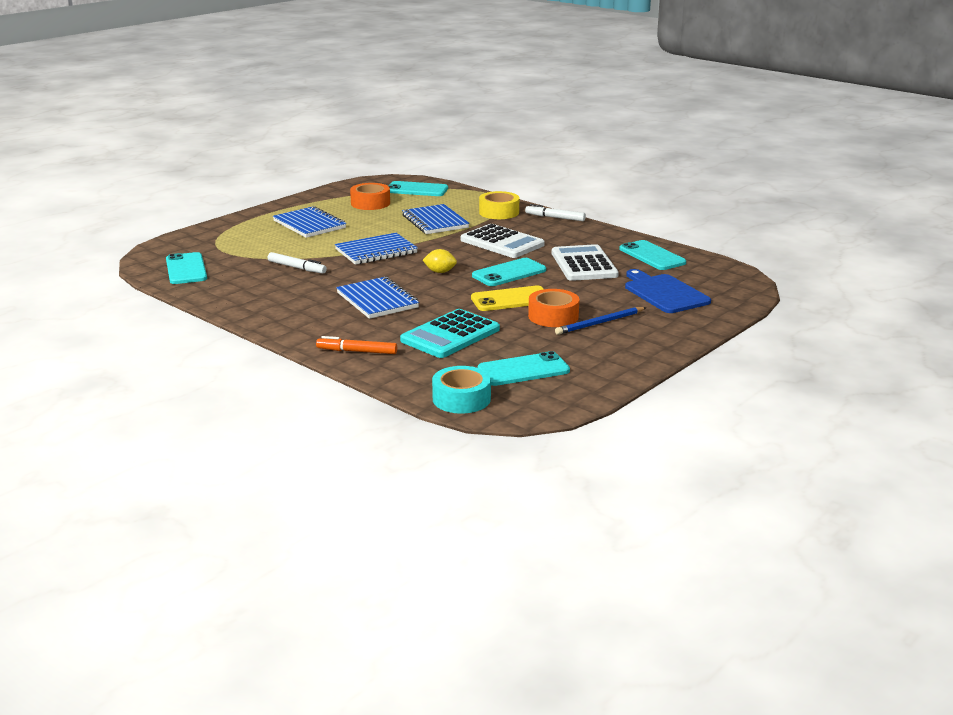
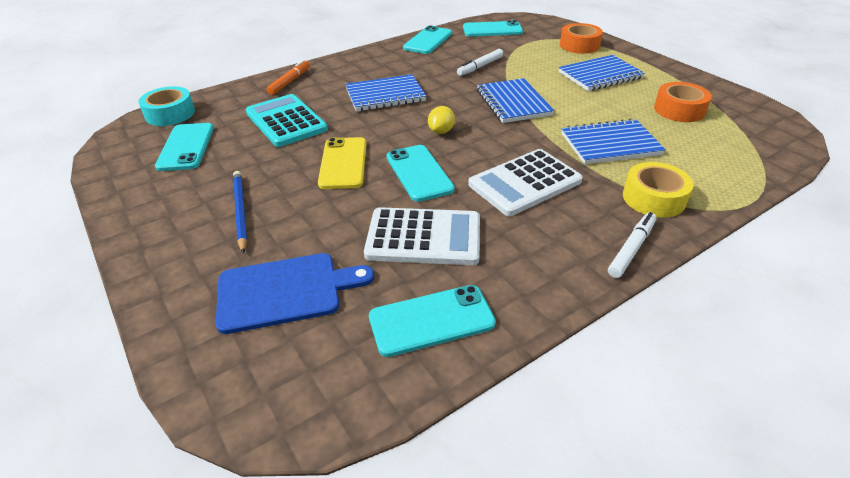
camera: 105 degrees right, 15 degrees up
(417, 190) = (747, 144): turquoise phone -> turquoise phone (428, 41)
(553, 316) = (282, 183): orange tape -> orange tape (579, 45)

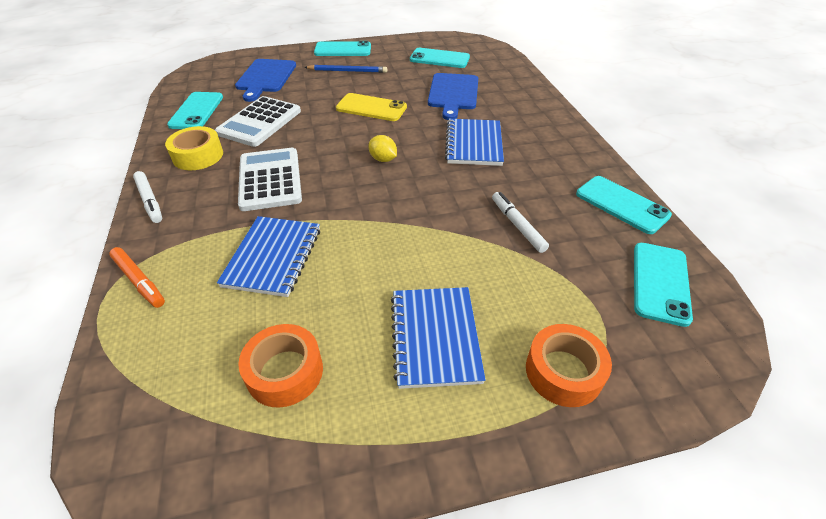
camera: 110 degrees right, 5 degrees up
(170, 114) = (494, 55): turquoise tape -> none
(286, 121) = (453, 93): turquoise calculator -> blue cutting board
(290, 82) = (530, 101): orange marker -> orange marker (139, 281)
(419, 173) = (330, 135): turquoise phone -> turquoise phone (343, 50)
(513, 103) = (407, 220): blue notebook -> none
(653, 198) = (177, 243): yellow tape -> yellow tape (198, 156)

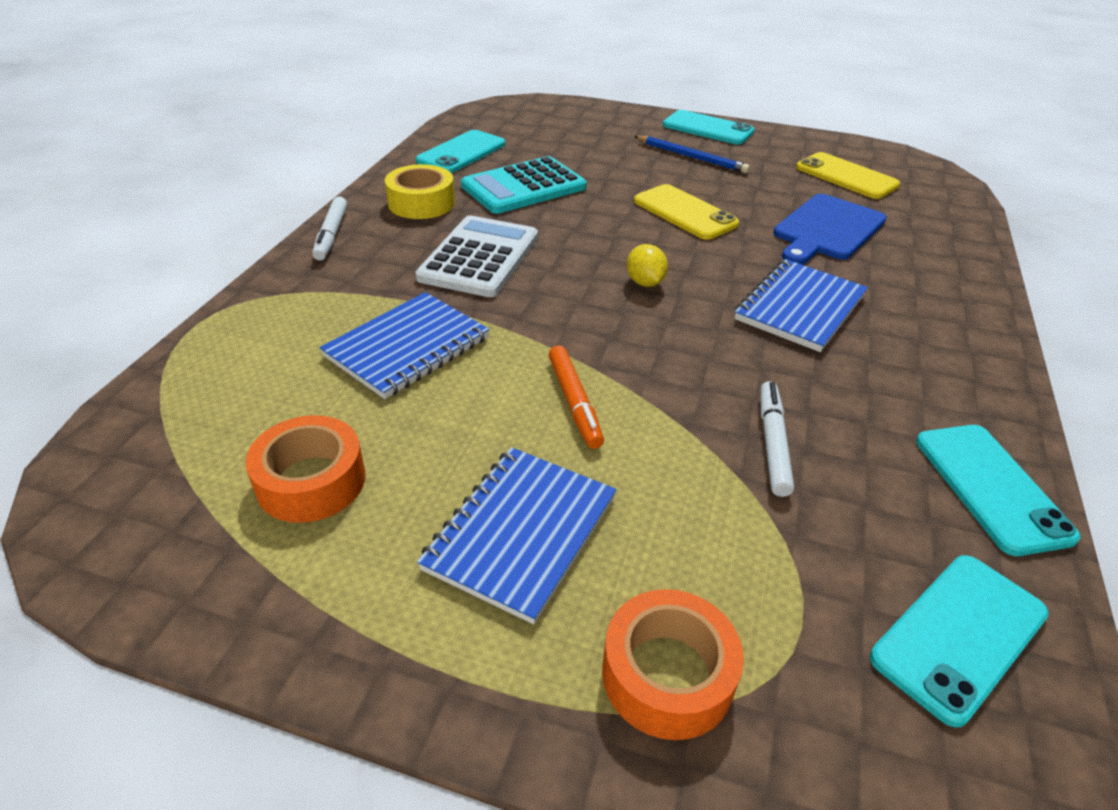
camera: 30 degrees right, 5 degrees down
(139, 281) = (252, 314): orange marker -> orange marker (574, 402)
(259, 122) = (523, 187): white calculator -> turquoise calculator
(266, 77) = (575, 136): blue cutting board -> none
(439, 59) = (846, 176): turquoise phone -> yellow phone

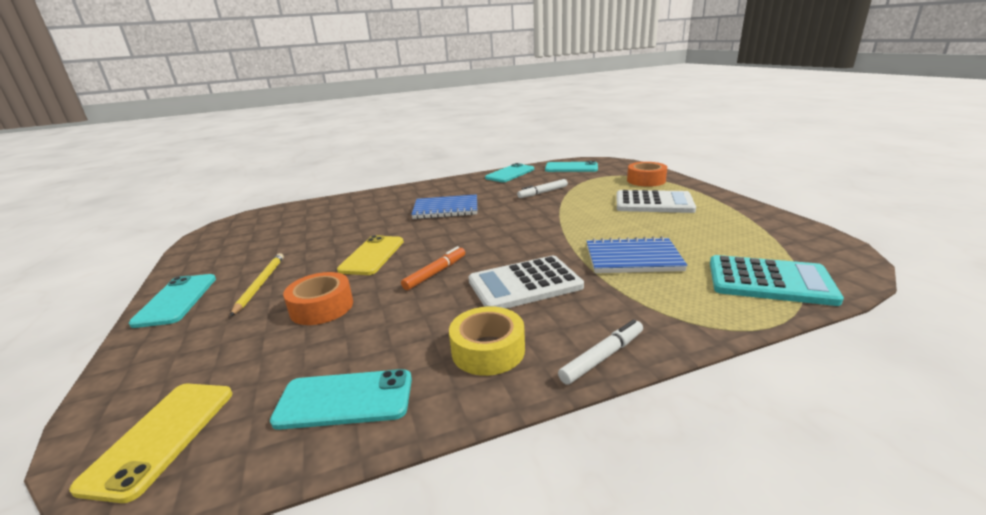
camera: 125 degrees left, 15 degrees down
(311, 481) = (724, 234): orange tape -> orange tape (322, 307)
(521, 533) = (653, 203): blue notebook -> white calculator
(523, 187) = (395, 321): turquoise calculator -> turquoise calculator (769, 281)
(574, 402) = (586, 218): orange marker -> orange marker (435, 273)
(645, 282) = (474, 237): yellow lemon -> none
(691, 157) = (260, 284): blue pencil -> yellow pencil
(827, 229) = (352, 223): blue cutting board -> none
(846, 176) = (262, 235): yellow phone -> yellow phone (161, 437)

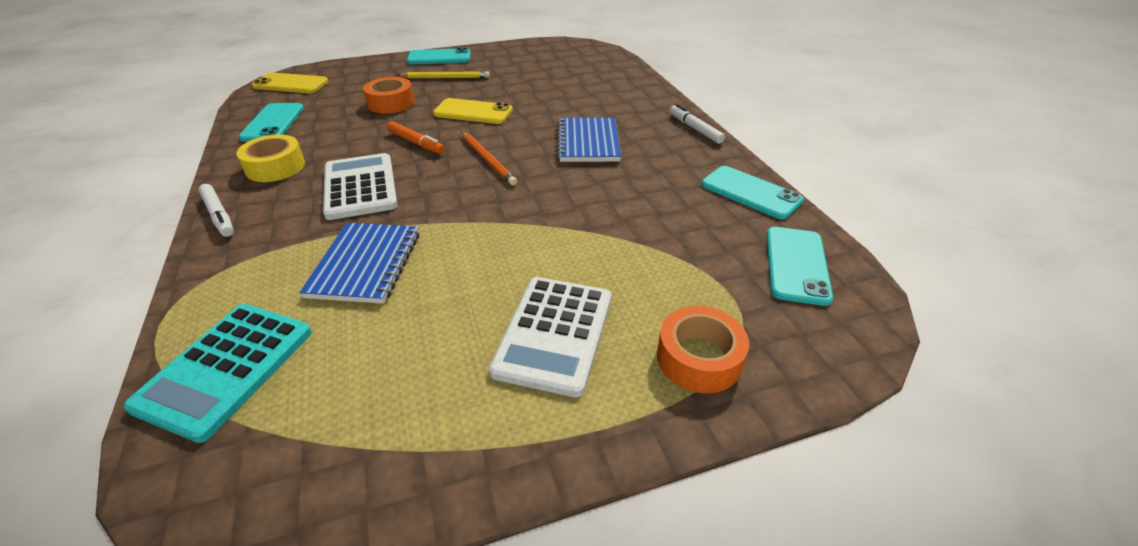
camera: 90 degrees right, 15 degrees up
(472, 238) = (488, 160): none -> orange pencil
(543, 192) = (640, 218): white marker -> white marker (695, 129)

